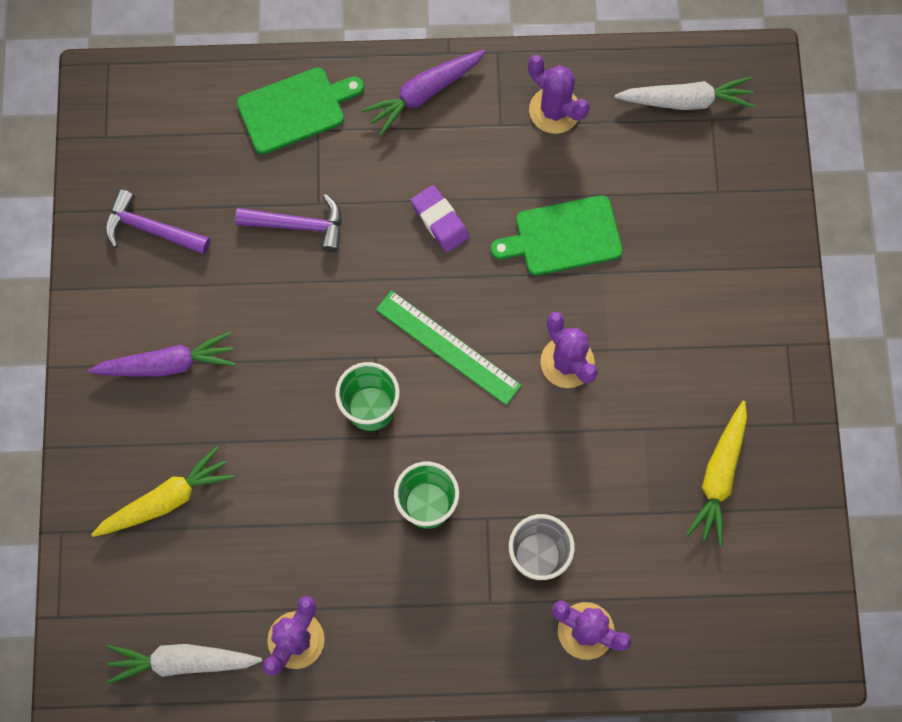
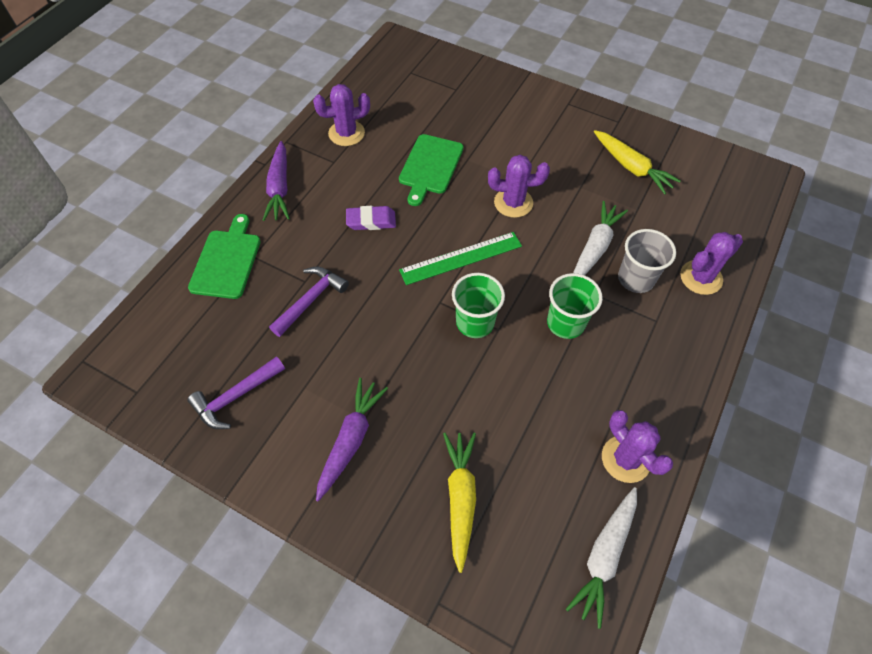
camera: 60 degrees left, 15 degrees down
(686, 101) = (390, 77): white carrot -> white carrot (595, 247)

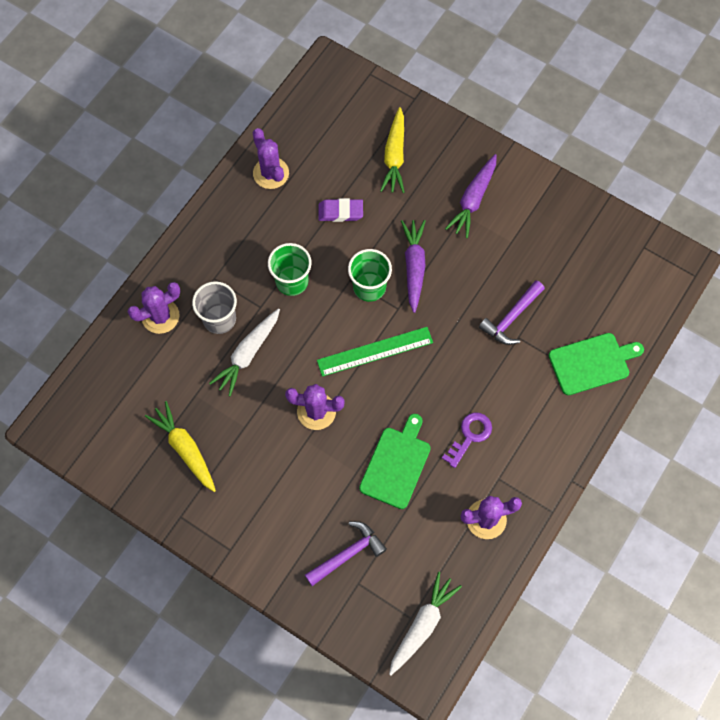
camera: 175 degrees left, 10 degrees up
(227, 261) = (592, 363): green cutting board -> green cutting board turned 120 degrees counterclockwise
(236, 397) = (564, 238): purple hammer -> purple hammer (348, 554)
(279, 188) = (552, 446): purple carrot -> purple carrot (414, 267)
(360, 191) = (469, 436): none -> purple key
(371, 221) = (458, 399): purple eraser -> purple eraser (340, 212)
(604, 556) = (302, 116): white carrot -> white carrot (422, 625)

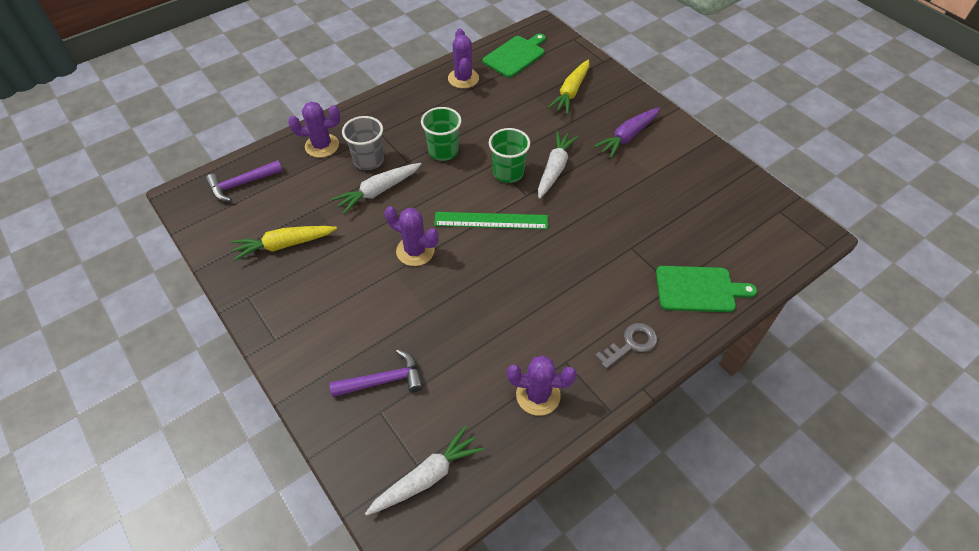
camera: 20 degrees right, 15 degrees down
(185, 449) = (284, 245): yellow carrot -> yellow carrot turned 90 degrees counterclockwise
(340, 212) = (508, 116): purple eraser -> none
(396, 464) = (469, 317): green cutting board -> green cutting board (515, 55)
(414, 267) = (554, 169): purple carrot -> white carrot
(469, 436) = (551, 315): purple key -> none
(511, 318) = (630, 230): purple hammer -> purple hammer (241, 184)
(549, 441) = (631, 344): none -> grey key

